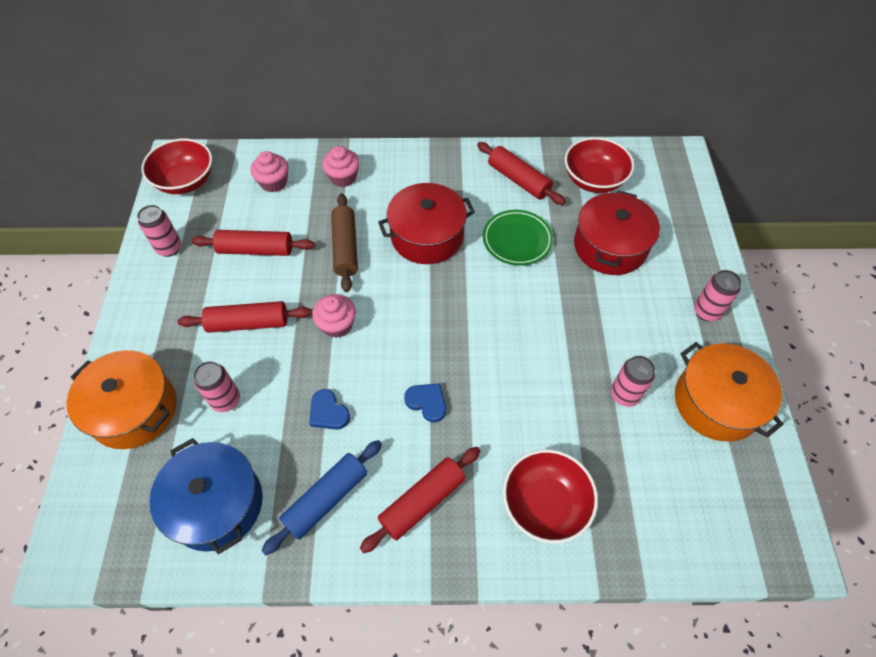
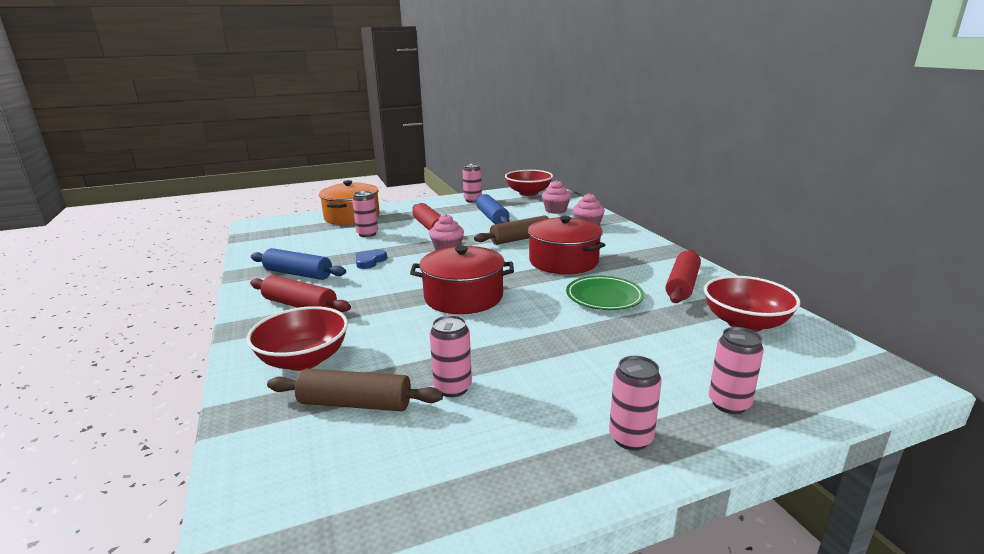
camera: 70 degrees right, 35 degrees down
(216, 504) = (291, 246): blue pot -> none
(256, 250) = (492, 217): red rolling pin -> blue rolling pin
(427, 402) = (393, 291): blue heart -> none
(610, 246) = (658, 348): red pot -> red pot (463, 297)
(627, 468) = (355, 403): none -> brown rolling pin
(685, 246) = (729, 404): none -> pink can
(716, 402) = (480, 466): orange pot -> none

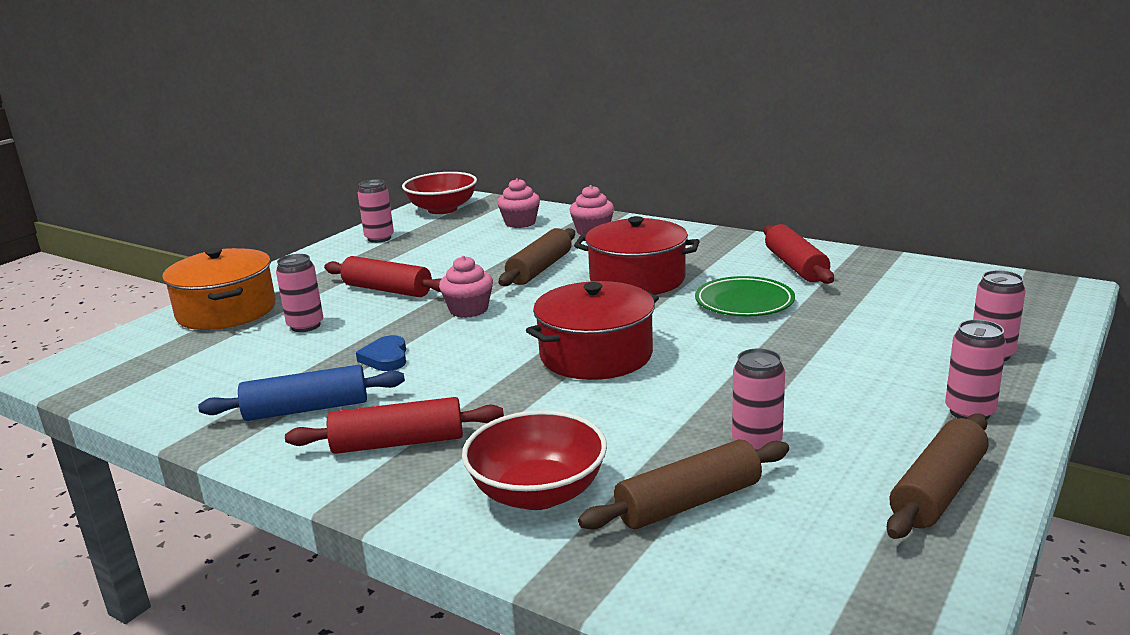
camera: 35 degrees left, 0 degrees up
(492, 217) = (452, 253): blue rolling pin -> none
(504, 481) = (937, 490): none -> brown rolling pin
(745, 323) = (901, 283): red bowl -> none

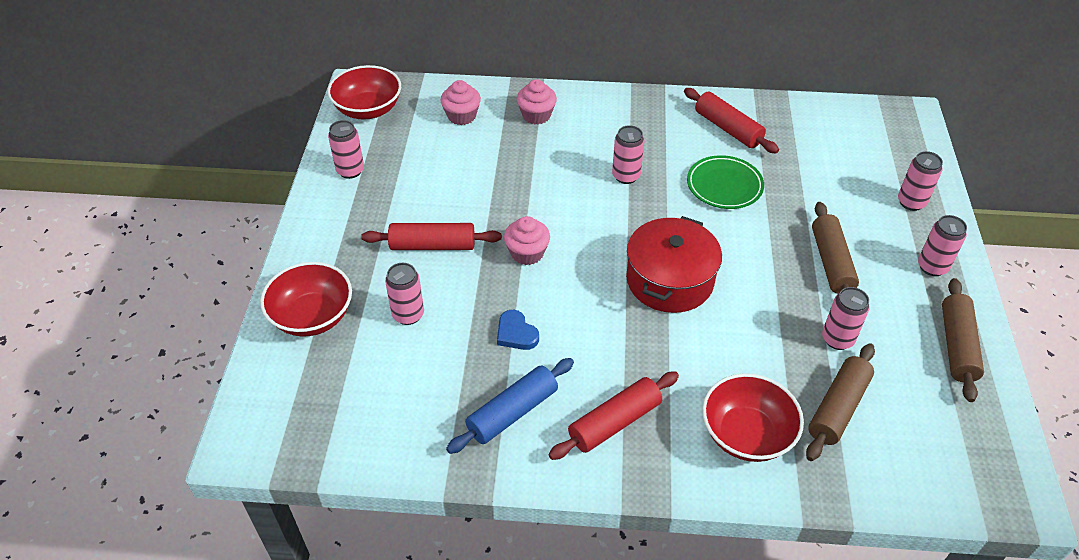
camera: 30 degrees left, 25 degrees up
(226, 311) = (312, 316): orange pot -> red bowl
(539, 269) = (537, 181): brown rolling pin -> brown rolling pin (831, 262)
(637, 279) = (626, 176): red pot -> pink can

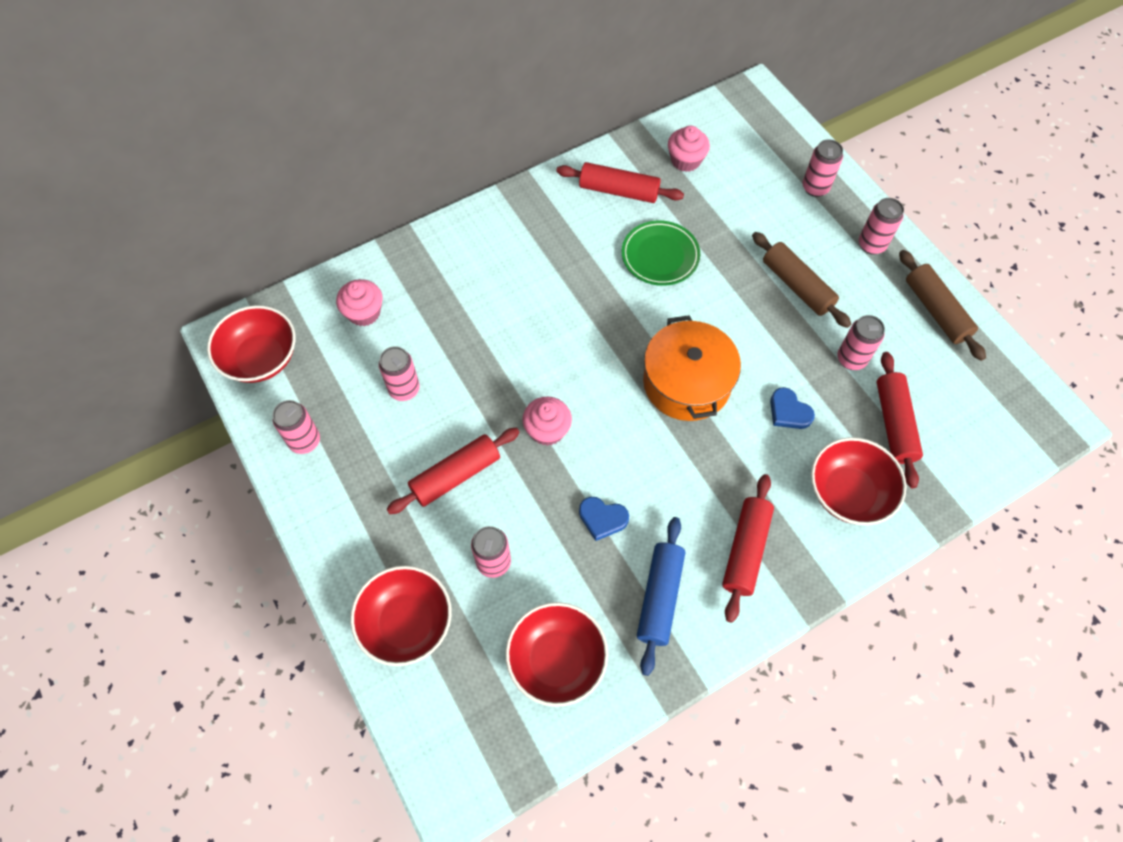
camera: 35 degrees left, 15 degrees up
(394, 405) = (557, 660): none -> red bowl
(536, 115) = (436, 271): pink cupcake -> pink cupcake (685, 160)
(626, 176) = (570, 294): pink can -> pink can (404, 389)
(669, 280) = (686, 383): red pot -> orange pot
(743, 346) = (788, 411): none -> blue heart
(837, 408) = (894, 424): brown rolling pin -> red rolling pin

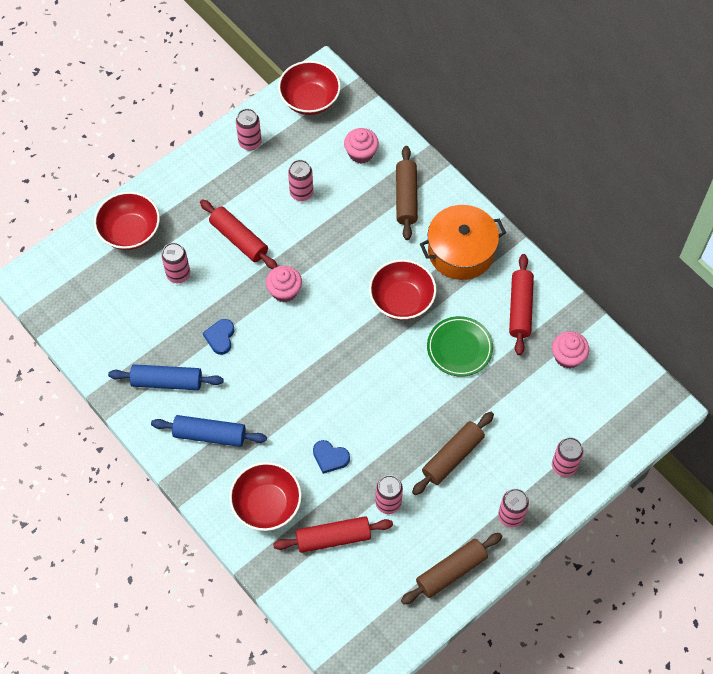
camera: 80 degrees right, 0 degrees up
(443, 275) = (406, 197): none -> brown rolling pin
(557, 660) = (116, 324): red bowl -> red bowl (402, 300)
(686, 383) = (342, 381): orange pot -> orange pot (461, 251)
(746, 550) = (209, 435): red rolling pin -> blue rolling pin
(788, 411) = (330, 457): blue heart -> blue heart turned 105 degrees counterclockwise

